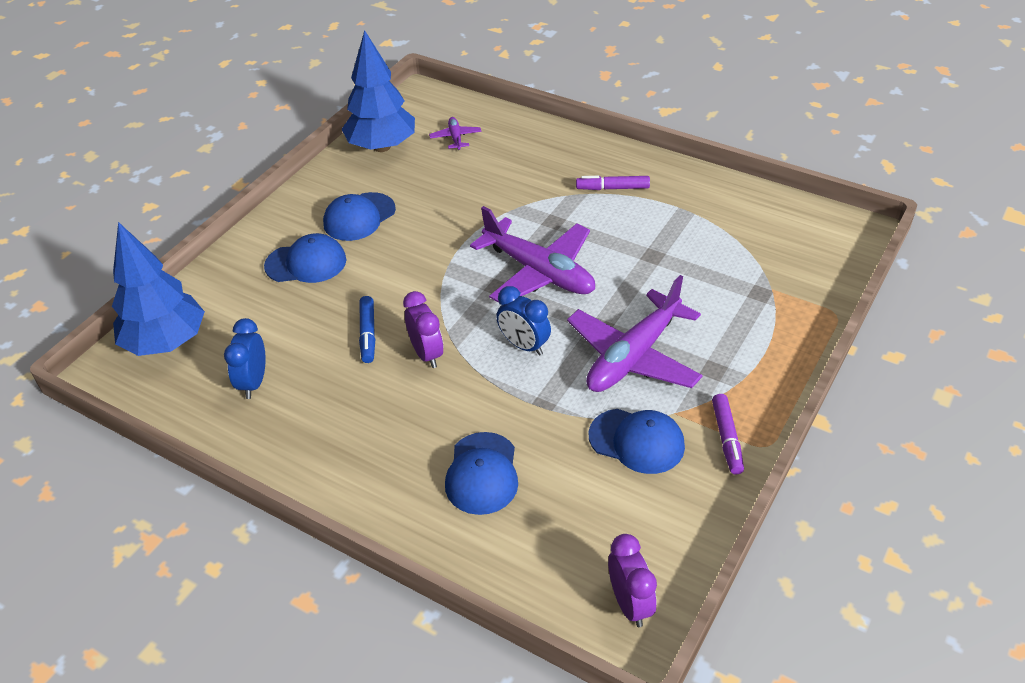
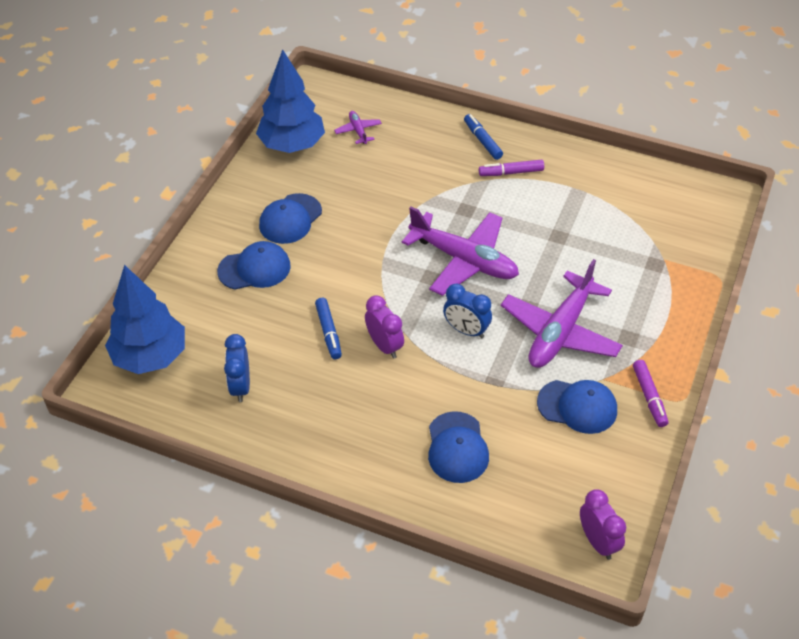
camera: 10 degrees left, 5 degrees up
(588, 155) = (482, 140): none -> blue marker

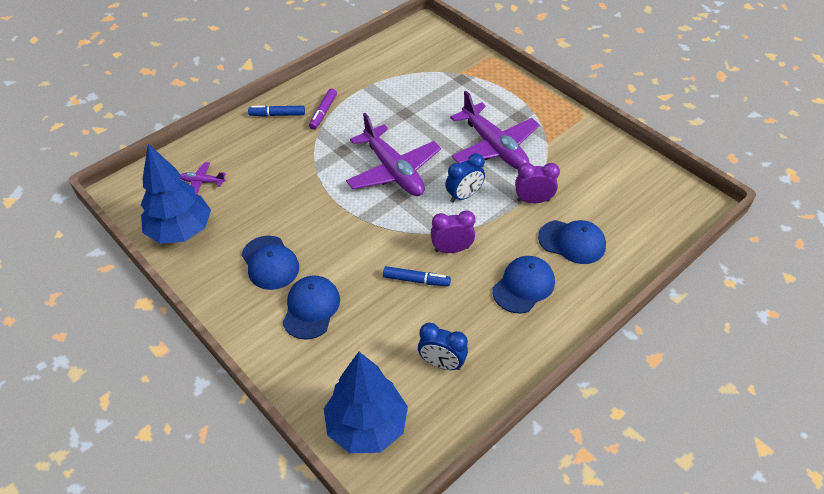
camera: 65 degrees left, 0 degrees up
(464, 260) = (393, 171): purple plane -> purple plane turned 90 degrees clockwise
(577, 406) = (565, 164): blue cap -> blue cap (523, 286)
(598, 542) = (681, 198): purple clock -> purple clock (533, 200)
(649, 397) = (573, 127): purple marker -> none

